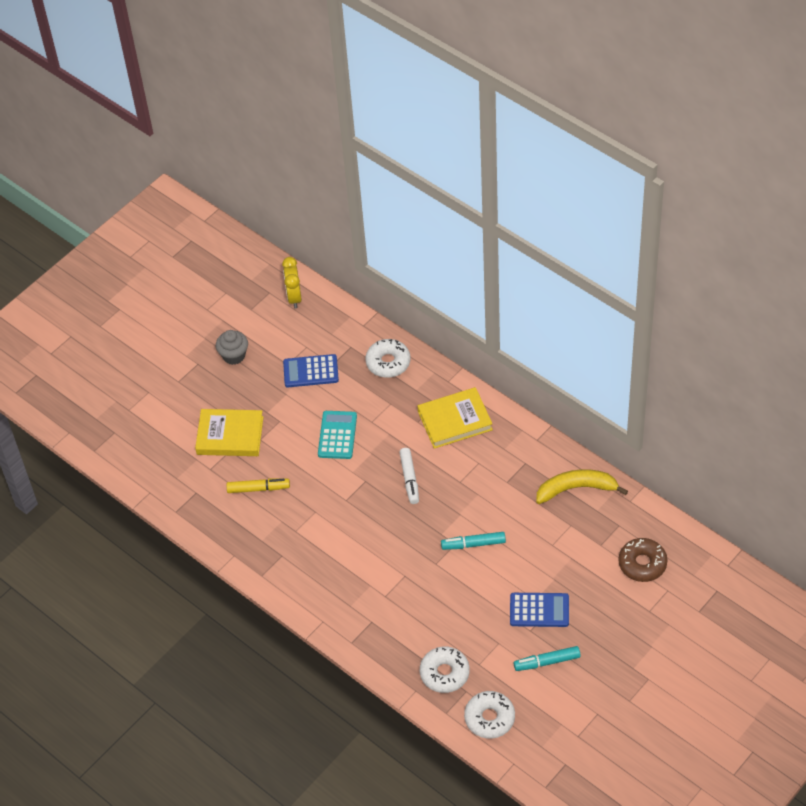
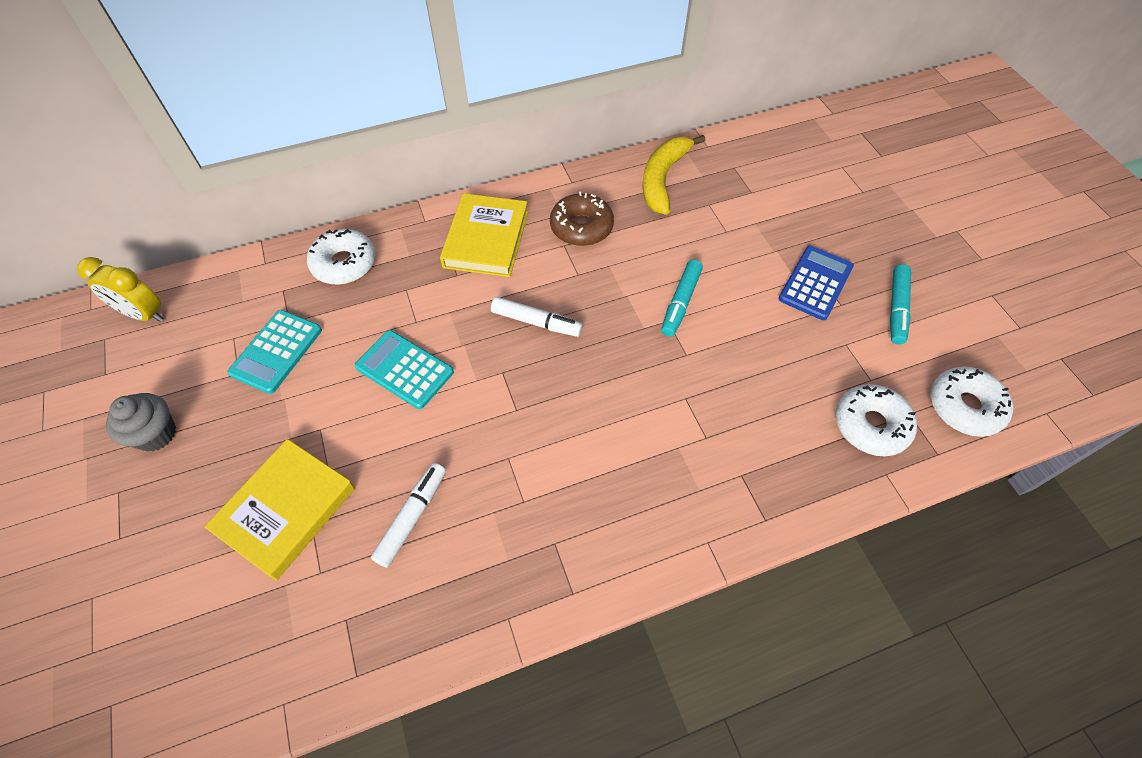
camera: 65 degrees left, 5 degrees up
(258, 489) = (412, 517): yellow marker -> white marker
(311, 371) = (276, 351): blue calculator -> turquoise calculator
(642, 564) = (797, 171): brown donut -> brown donut (581, 227)

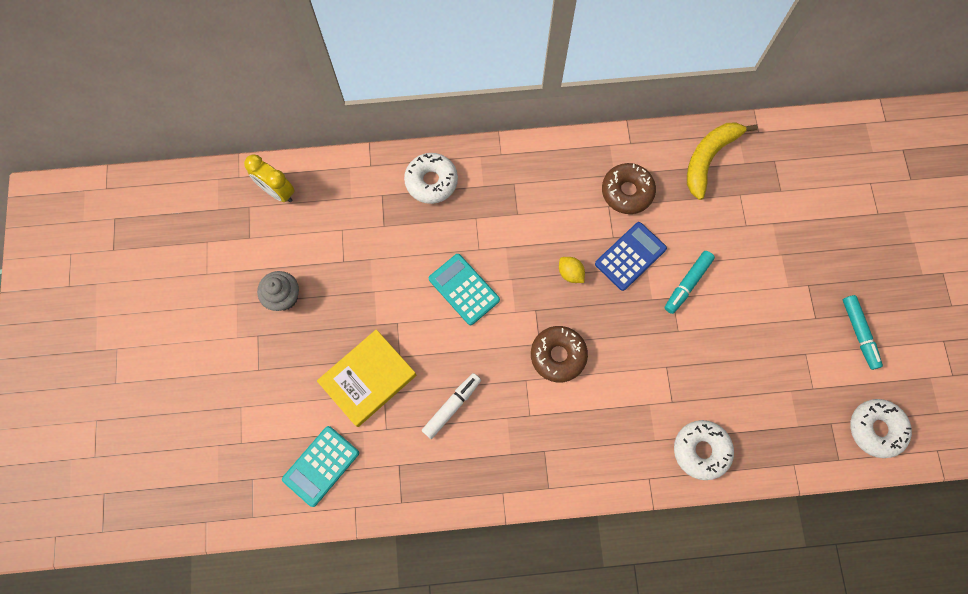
camera: 15 degrees right, 15 degrees up
(276, 351) = (372, 250): turquoise calculator -> turquoise calculator (321, 466)
(486, 239) = (547, 185): yellow book -> none
(536, 322) = (570, 273): white marker -> yellow lemon
(544, 418) = (558, 355): none -> brown donut
(815, 283) = (802, 293): blue calculator -> blue calculator (630, 256)
(870, 425) = (797, 425): white donut -> white donut (701, 450)
(896, 309) = (859, 333): turquoise marker -> turquoise marker turned 45 degrees counterclockwise

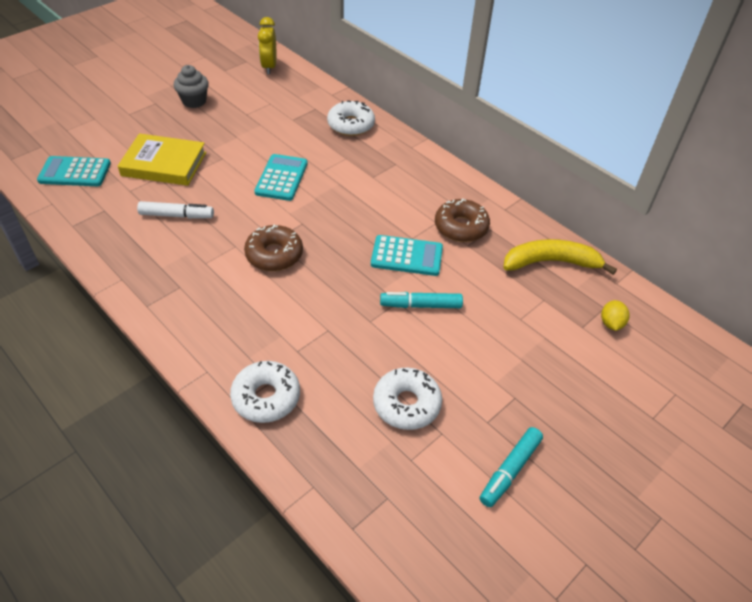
camera: 50 degrees right, 25 degrees down
(570, 273) = (354, 228): yellow lemon -> yellow lemon (611, 323)
(630, 256) = (406, 256): blue calculator -> turquoise calculator
(875, 429) = (418, 547): white donut -> white donut (406, 404)

